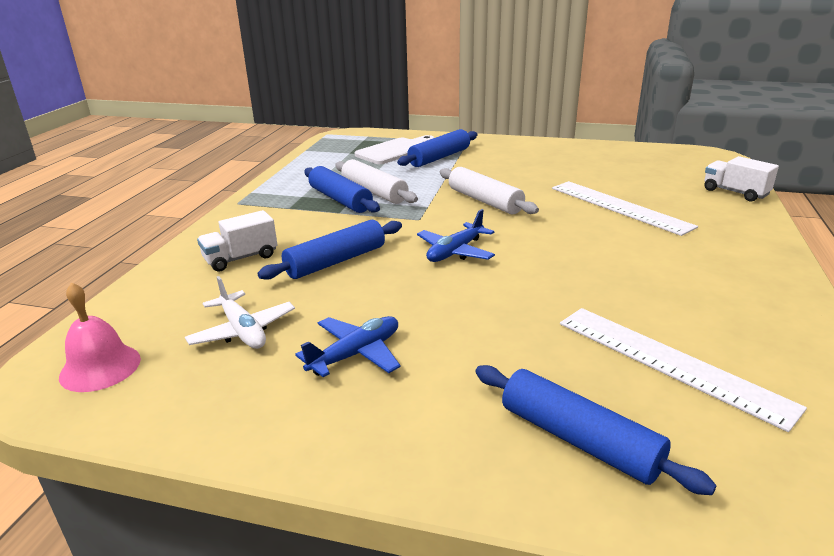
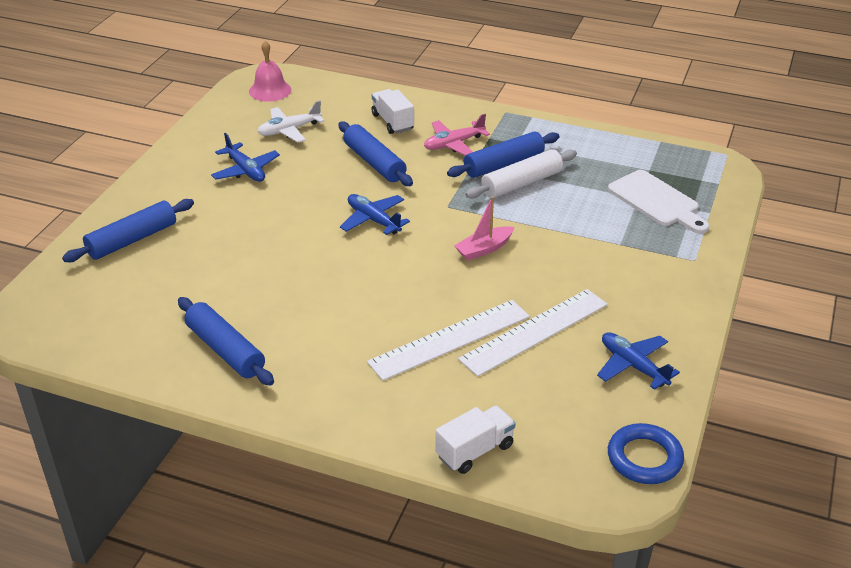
camera: 95 degrees right, 10 degrees up
(299, 223) = (454, 144): none -> pink plane
(439, 157) = (628, 232): blue rolling pin -> blue rolling pin (225, 350)
(484, 201) = (484, 249): white rolling pin -> pink boat
(597, 155) = (633, 366): none -> blue plane
(670, 363) = (179, 293): white ruler -> white ruler (534, 331)
(682, 152) = (644, 458): none -> blue ring

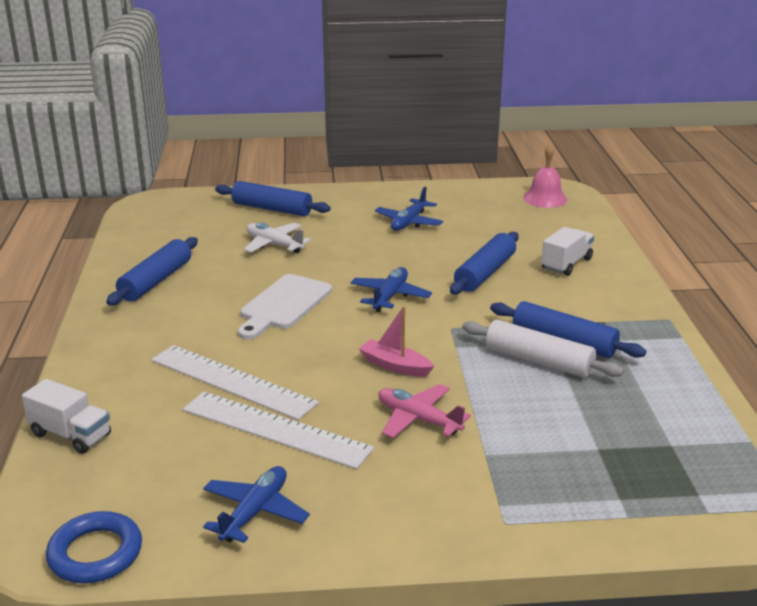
camera: 65 degrees right, 10 degrees down
(289, 130) = (492, 223): white plane -> white plane (274, 245)
(454, 144) = (567, 304): pink plane -> pink plane (418, 419)
(656, 201) = (605, 465): white cutting board -> white cutting board (283, 305)

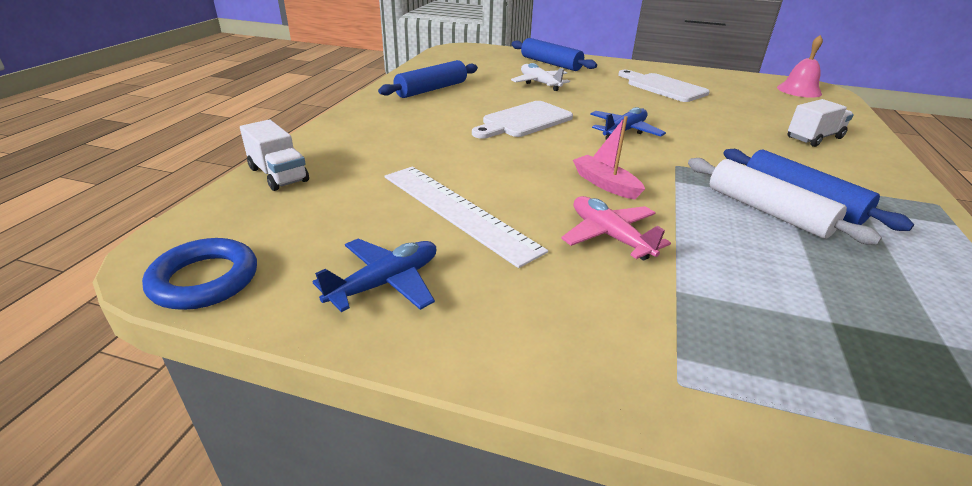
camera: 20 degrees right, 5 degrees up
(232, 381) = (443, 165): white ruler -> none
(409, 222) = (663, 87): blue plane -> white cutting board
(485, 273) = (724, 130): blue rolling pin -> none

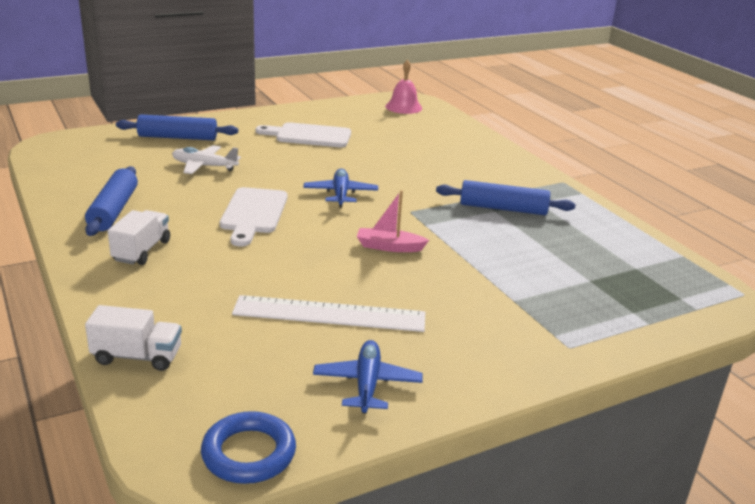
camera: 45 degrees left, 5 degrees down
(610, 236) = (441, 284): pink plane -> none
(767, 211) = (496, 225): white rolling pin -> none
(814, 138) = (459, 153): white truck -> white truck (142, 251)

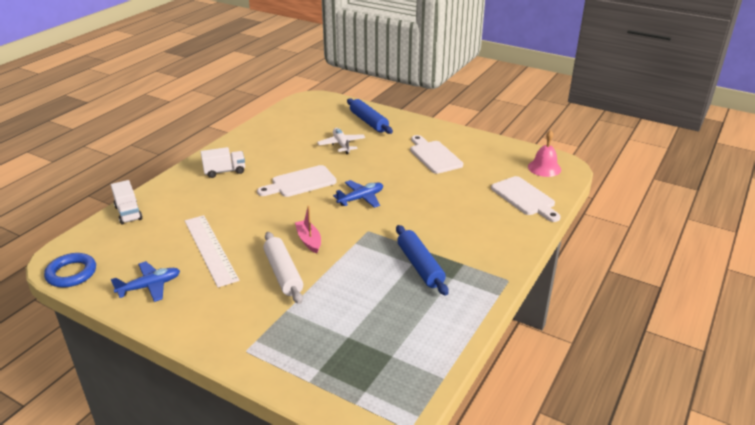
camera: 60 degrees right, 5 degrees up
(113, 210) = (259, 146): blue rolling pin -> none
(439, 281) = (283, 273): none -> white rolling pin
(443, 131) = (524, 198): none -> white cutting board

